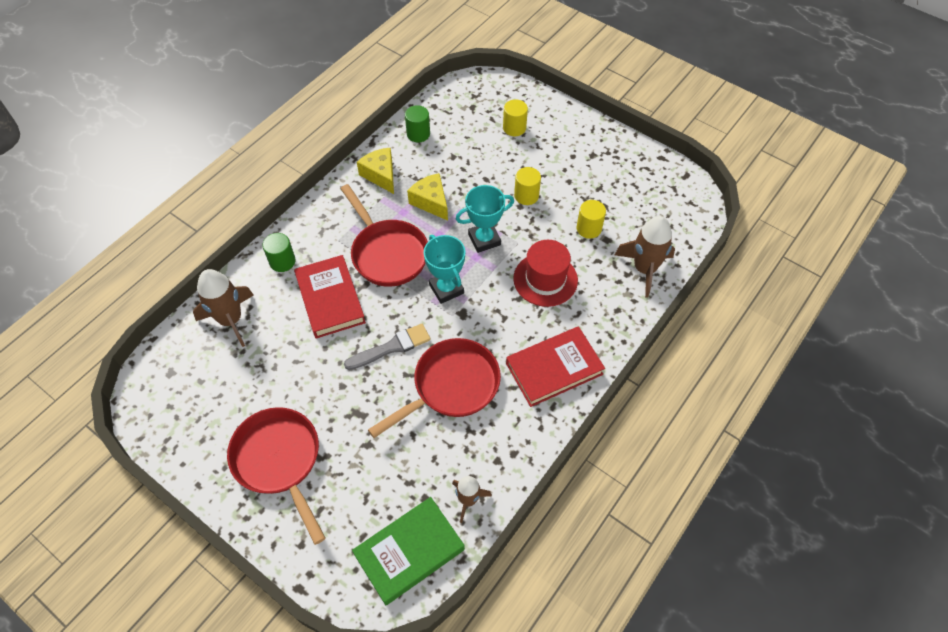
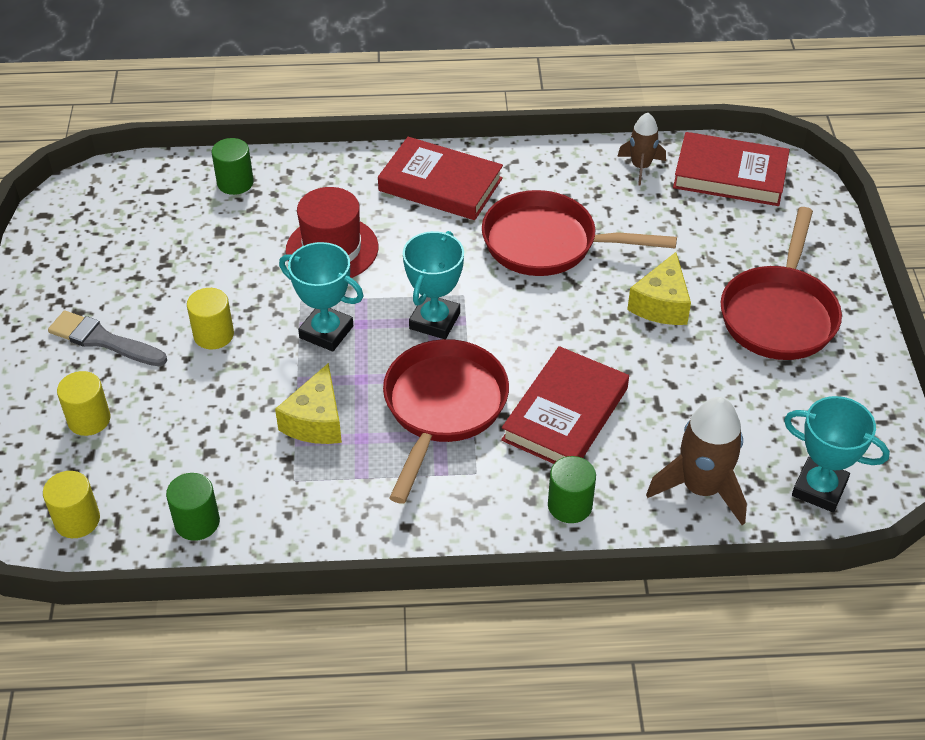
camera: 130 degrees left, 10 degrees down
(173, 369) = (819, 488): none -> turquoise trophy
(380, 175) = (320, 509): yellow cheese -> yellow cheese (661, 304)
(391, 347) = (560, 317): grey brush -> grey brush (103, 340)
(409, 552) = (730, 175): green book -> red book
(589, 228) = (216, 253): yellow cylinder -> yellow cylinder (77, 520)
(644, 269) = (235, 183): brown rocket -> green cylinder

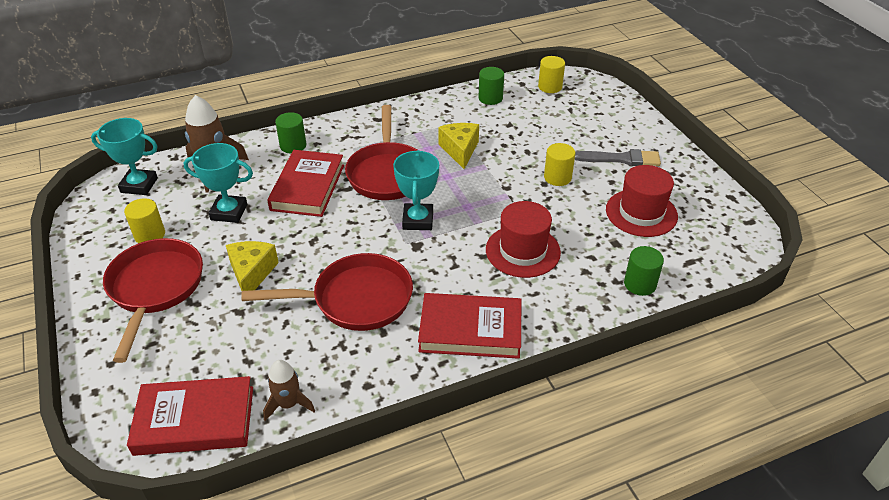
camera: 160 degrees right, 5 degrees down
(89, 419) = (587, 123): yellow cylinder -> yellow cylinder (150, 235)
(155, 257) = (641, 213): none -> red hat
(326, 332) = (487, 196): turquoise trophy -> turquoise trophy (229, 212)

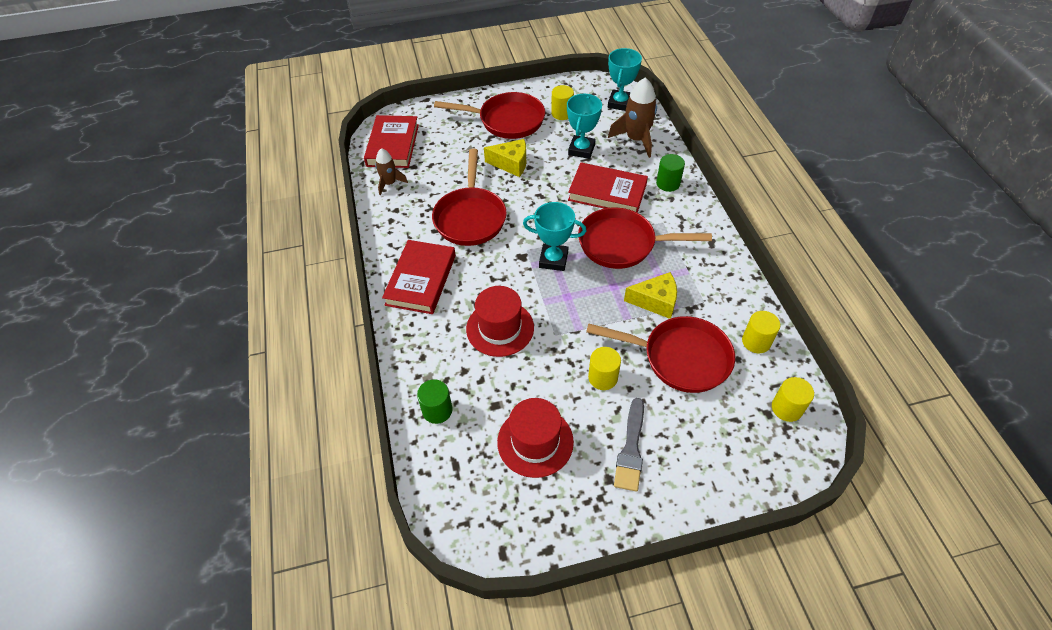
camera: 100 degrees right, 10 degrees up
(490, 98) = (756, 341): green cylinder -> yellow cylinder
(520, 136) = (680, 358): none -> red pan

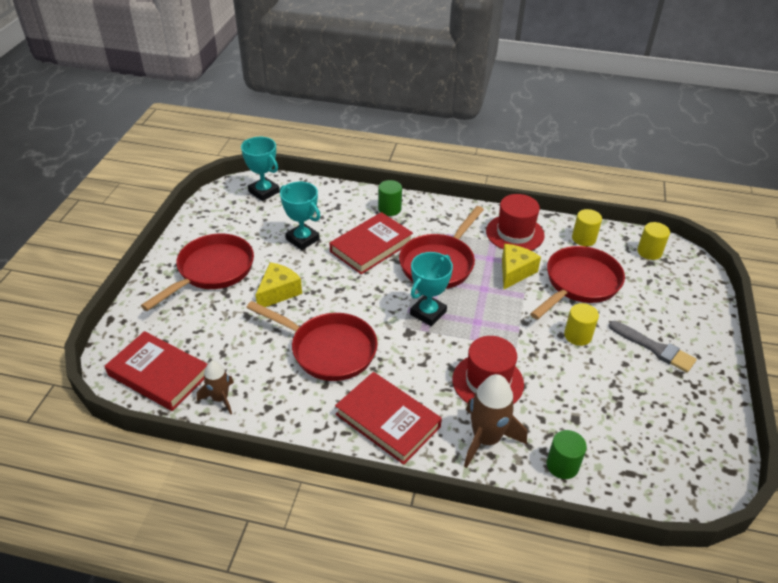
camera: 65 degrees left, 10 degrees down
(535, 442) = (626, 405): red hat -> red hat (515, 233)
(562, 113) = (240, 231): yellow cylinder -> none
(636, 139) = (320, 203): brown rocket -> brown rocket (486, 439)

